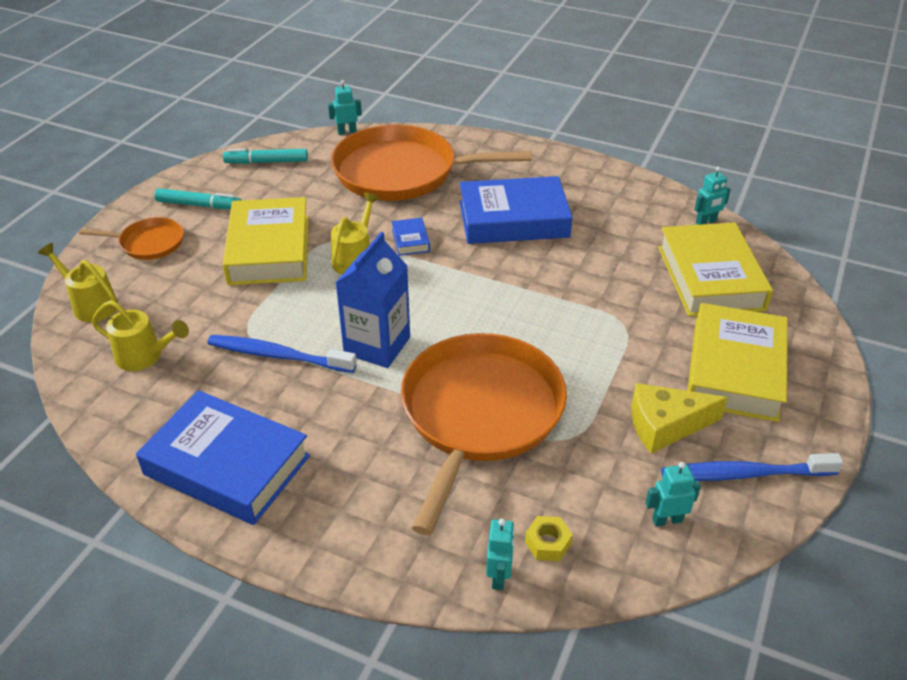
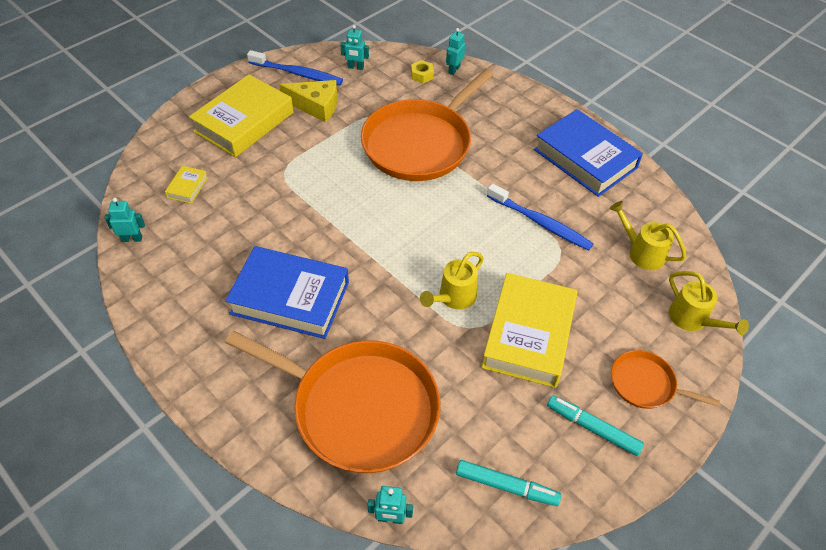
camera: 160 degrees left, 10 degrees up
(377, 345) = (466, 209): blue carton -> none
(410, 240) = (396, 303): blue book -> none
(710, 278) = (187, 187): yellow book -> yellow book, size x0.42

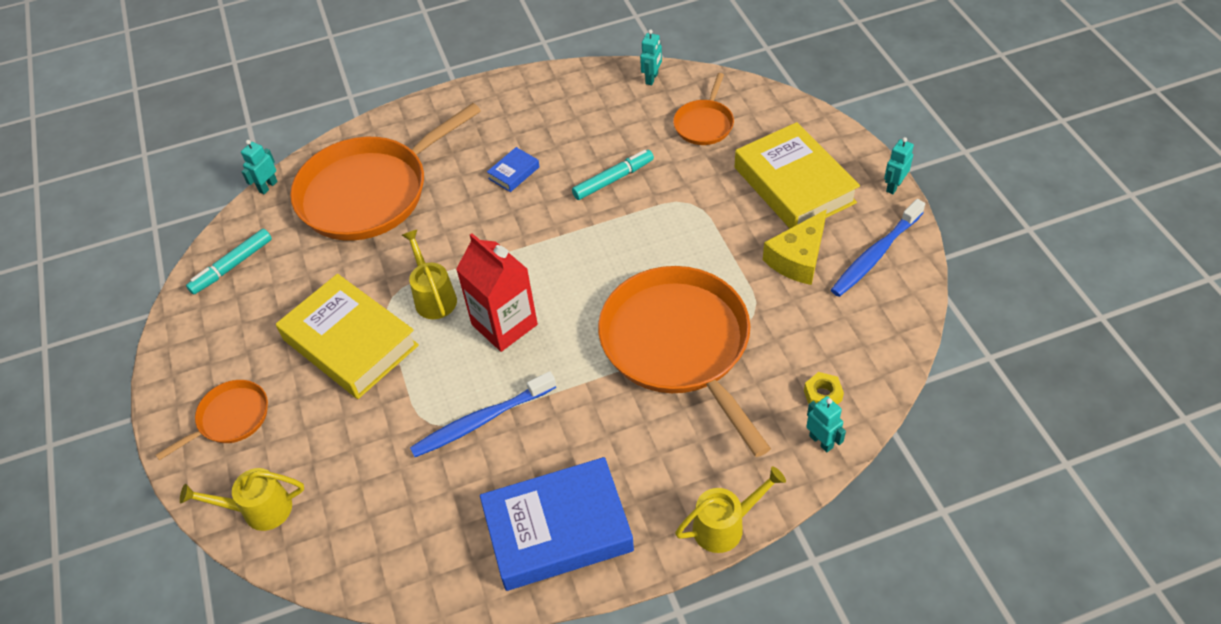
camera: 120 degrees right, 0 degrees up
(187, 187) = (704, 124): yellow book -> orange pan
(290, 298) = (514, 173): blue book -> blue book, size x0.42
(355, 67) = (868, 321): turquoise robot -> turquoise robot (893, 186)
(455, 241) = (504, 324): none -> red carton
(592, 428) = (227, 350): turquoise marker -> turquoise marker (613, 179)
(641, 252) = (374, 510): yellow watering can -> yellow watering can (725, 525)

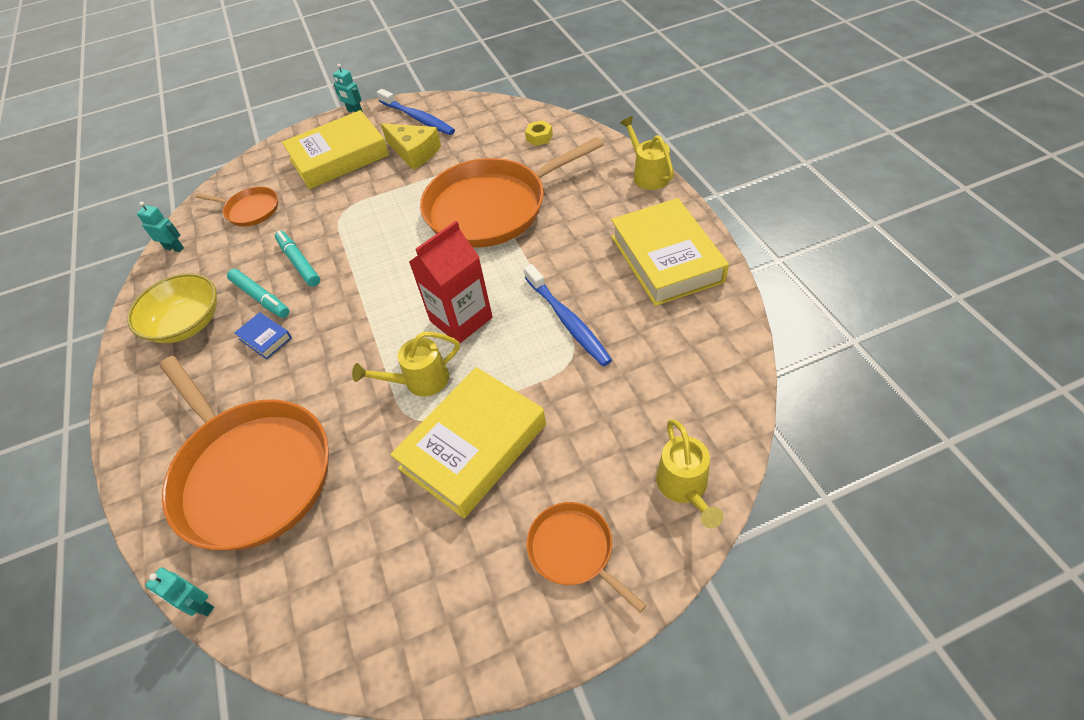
camera: 90 degrees left, 0 degrees up
(232, 266) = (337, 616): turquoise marker -> turquoise marker (260, 298)
(545, 113) = (186, 323): none -> yellow bowl
(558, 530) = (666, 259): blue book -> yellow book
(821, 441) = (576, 136): turquoise robot -> none

